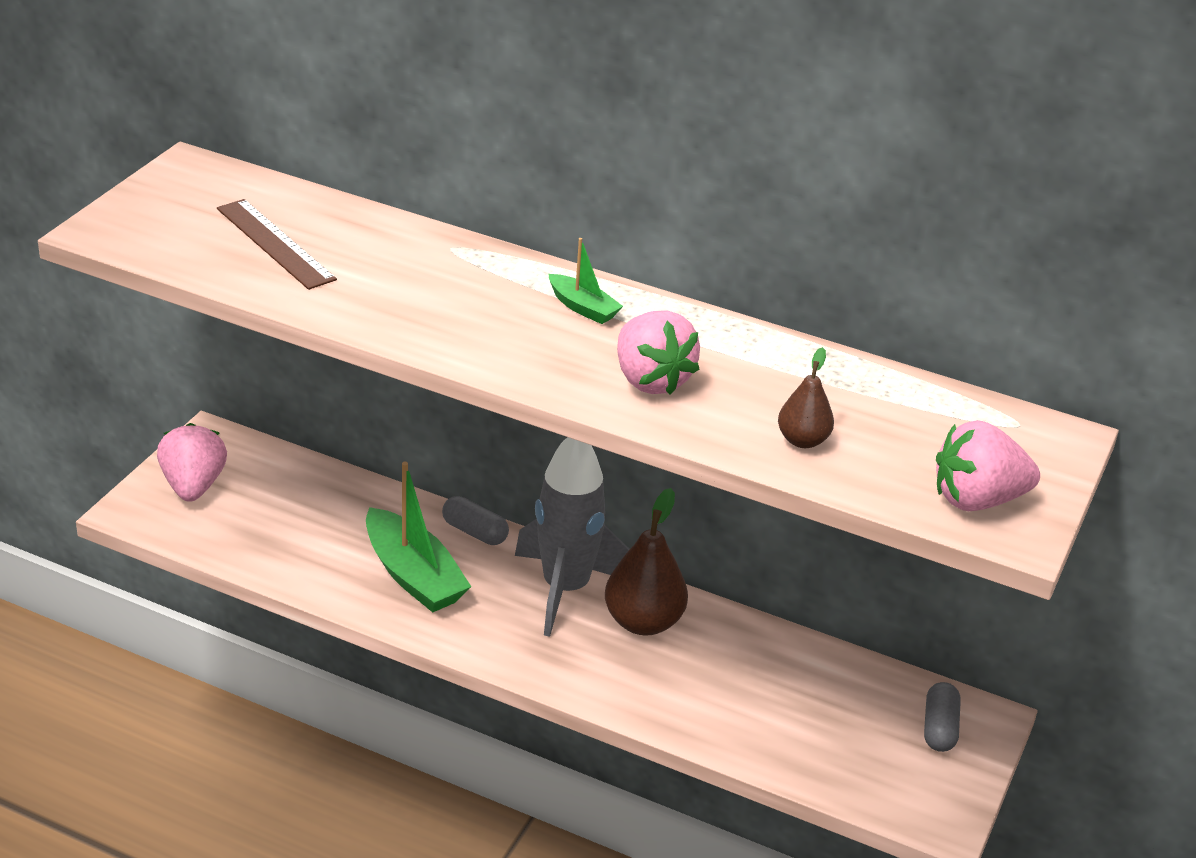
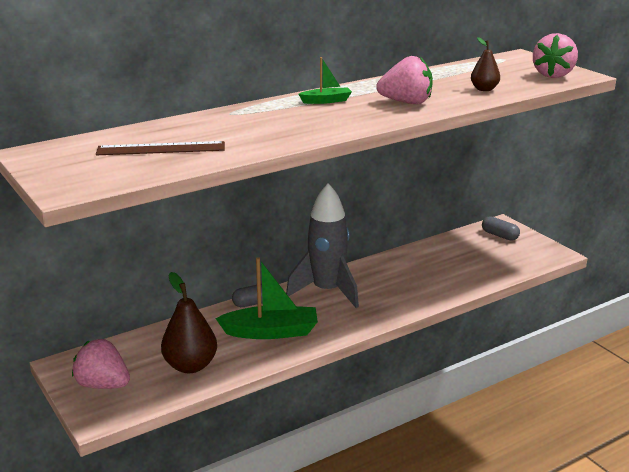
camera: 55 degrees left, 10 degrees down
(643, 622) = (371, 279): brown pear -> brown pear (190, 366)

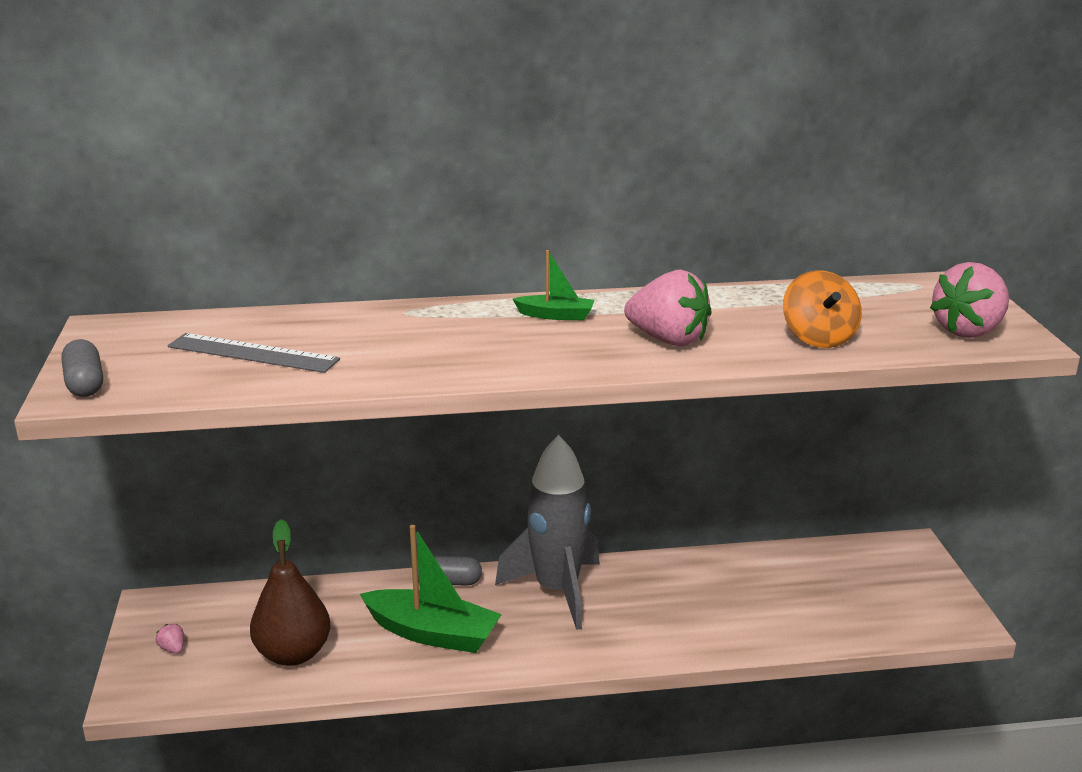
camera: 25 degrees right, 0 degrees up
(103, 385) = (173, 649): pink strawberry -> pink strawberry, size x0.41
(161, 149) = (253, 353): brown ruler -> grey ruler
(484, 89) = (818, 338): brown pear -> orange spinning top
(499, 235) = (893, 565): grey capsule -> grey capsule (85, 383)

